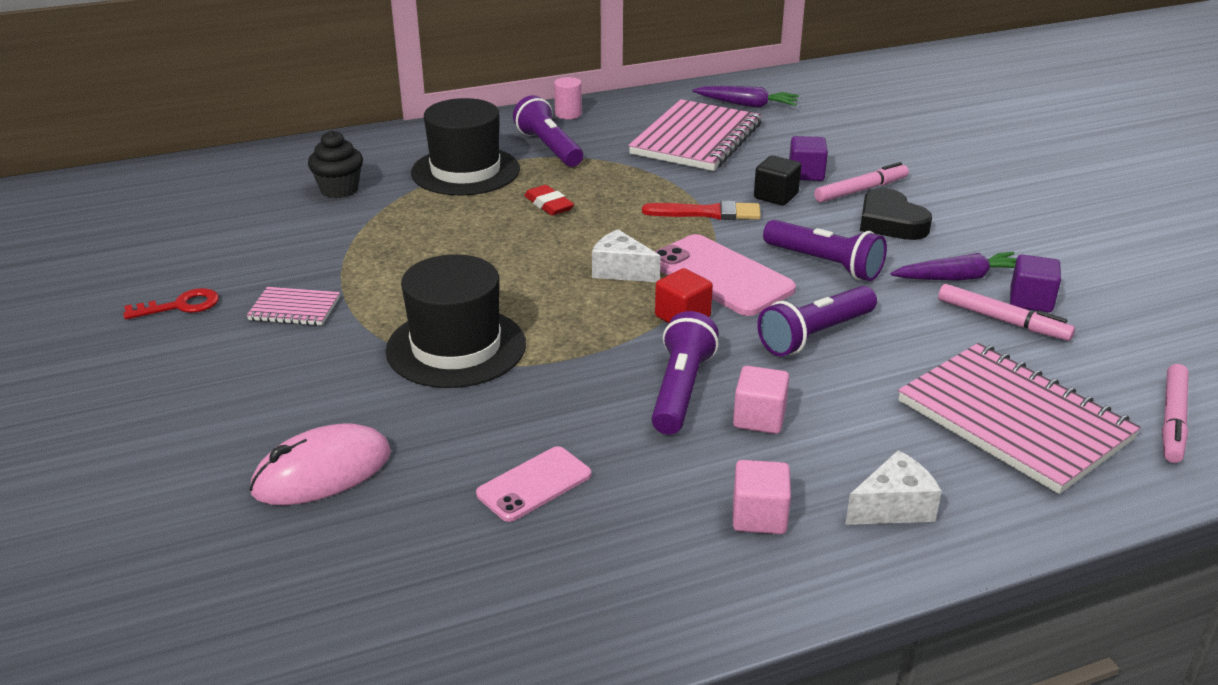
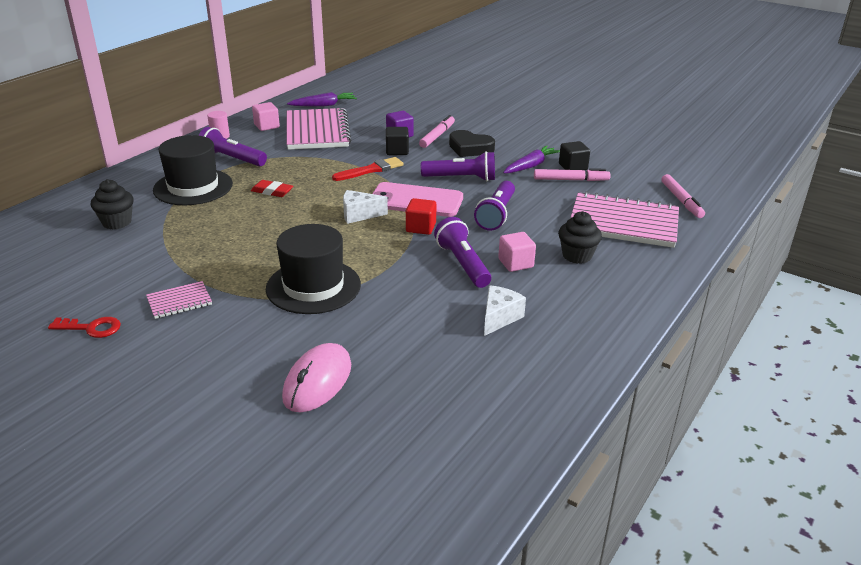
camera: 35 degrees left, 0 degrees up
(180, 306) = (91, 328): red key -> red key turned 60 degrees clockwise
(534, 484) = (444, 338): pink phone -> none
(759, 516) = (567, 308): pink cube -> pink cube (266, 126)
(870, 443) = (577, 256): none -> black cupcake
(893, 507) = (617, 280): white cheese -> white cheese (499, 318)
(1030, 301) = (573, 167): purple cube -> black cube

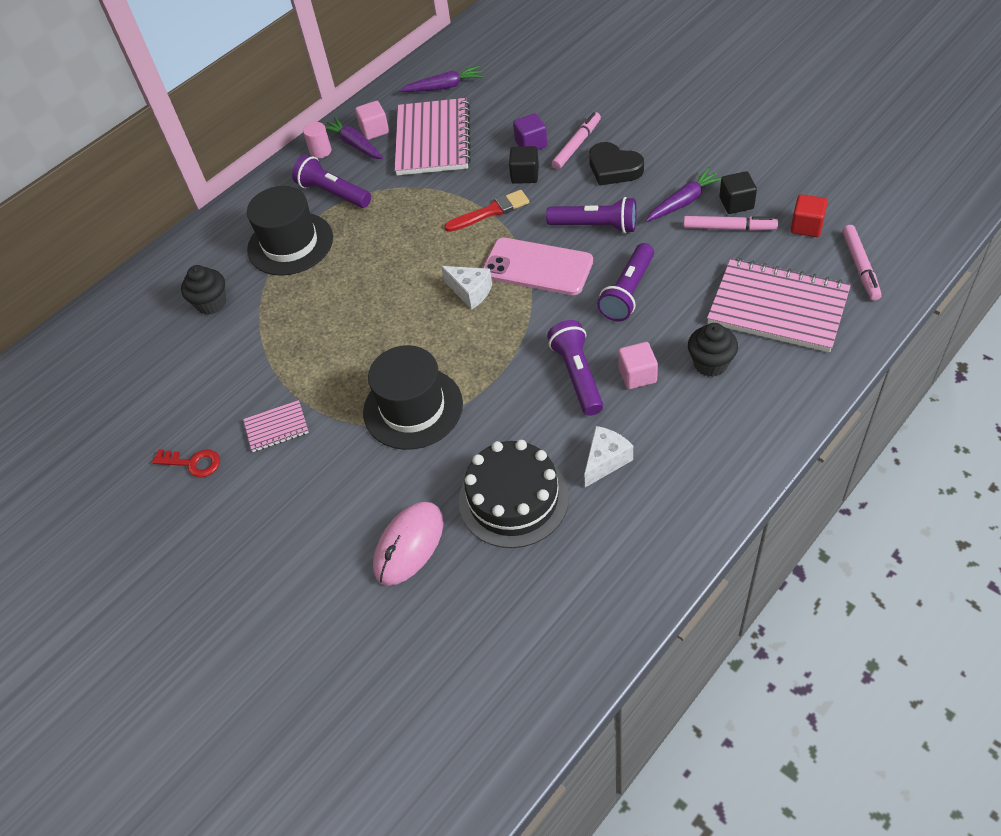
camera: 15 degrees right, 20 degrees up
(250, 133) = (354, 145): none -> purple carrot
(272, 191) = (376, 251): red eraser -> none
(359, 215) = (470, 292): white cheese -> white cheese turned 150 degrees counterclockwise
(417, 345) = (513, 499): none -> black cake
(421, 228) = (537, 314): red cube -> red cube (806, 226)

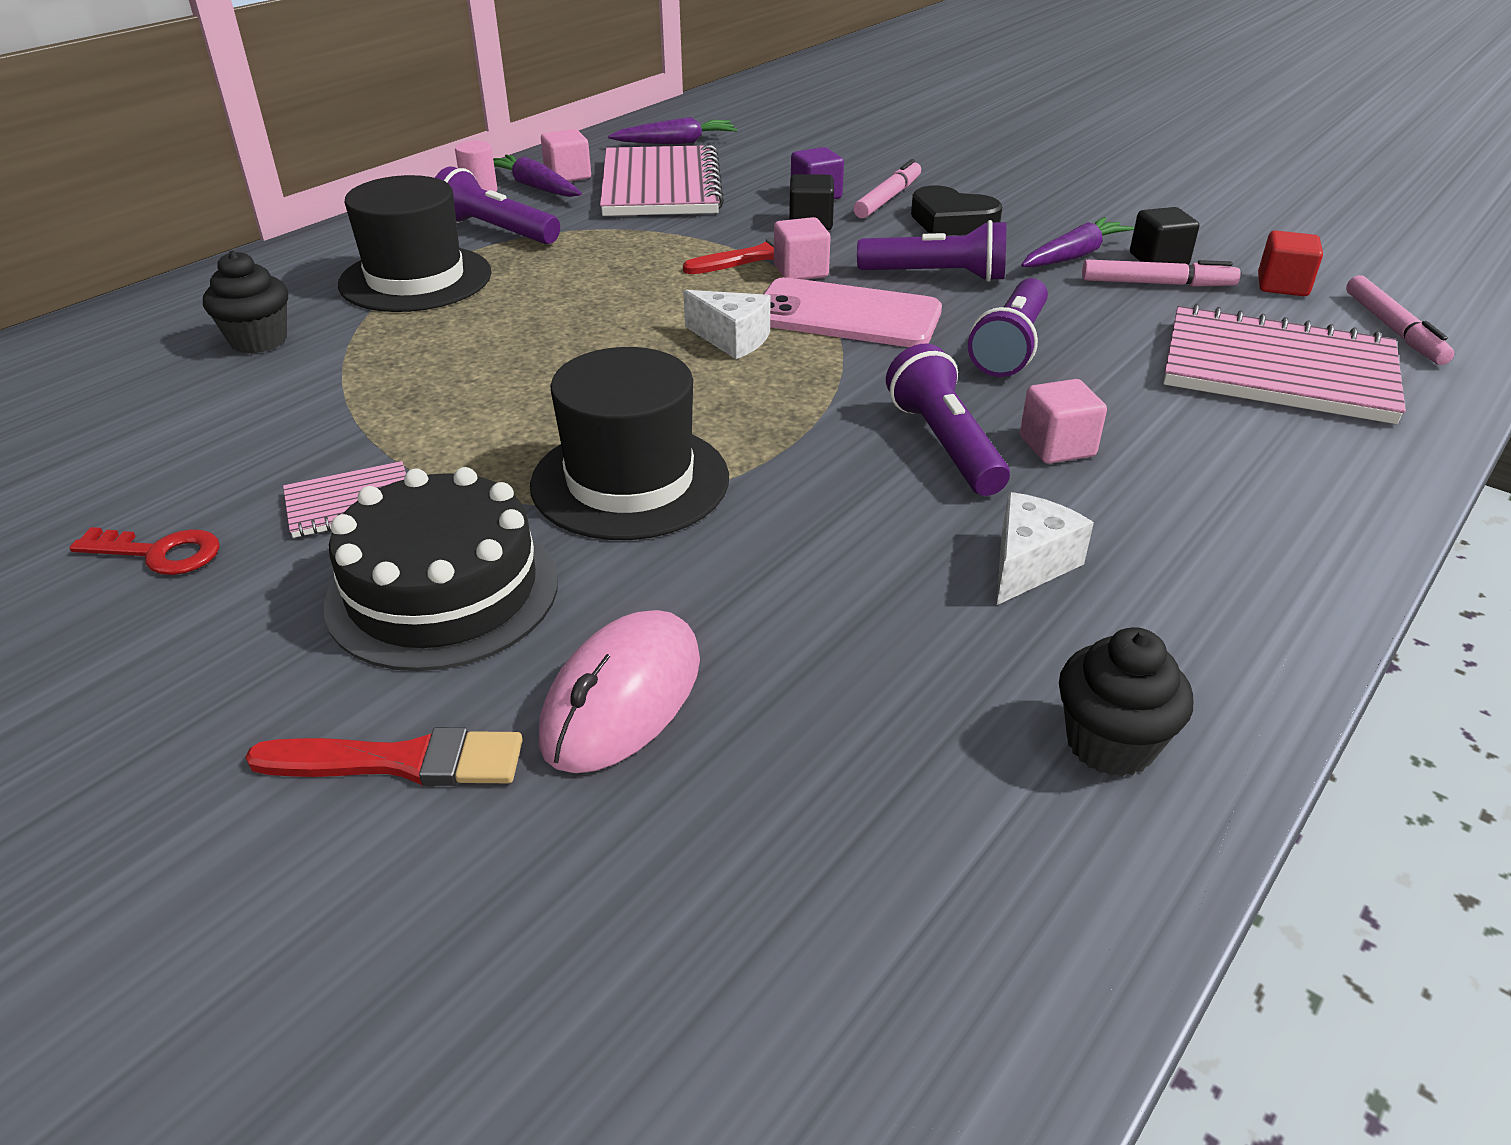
camera: 10 degrees left, 15 degrees down
(317, 579) = (401, 761): none -> red brush
(513, 499) = (848, 621): black cake -> black cake (443, 591)
(514, 225) = (800, 271): none -> pink cube
(710, 364) = (1187, 435): black cupcake -> black cupcake (1110, 744)

